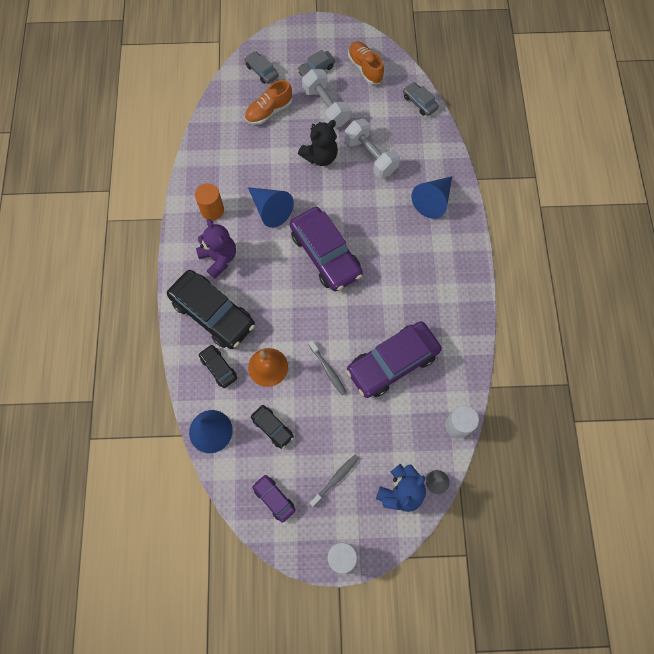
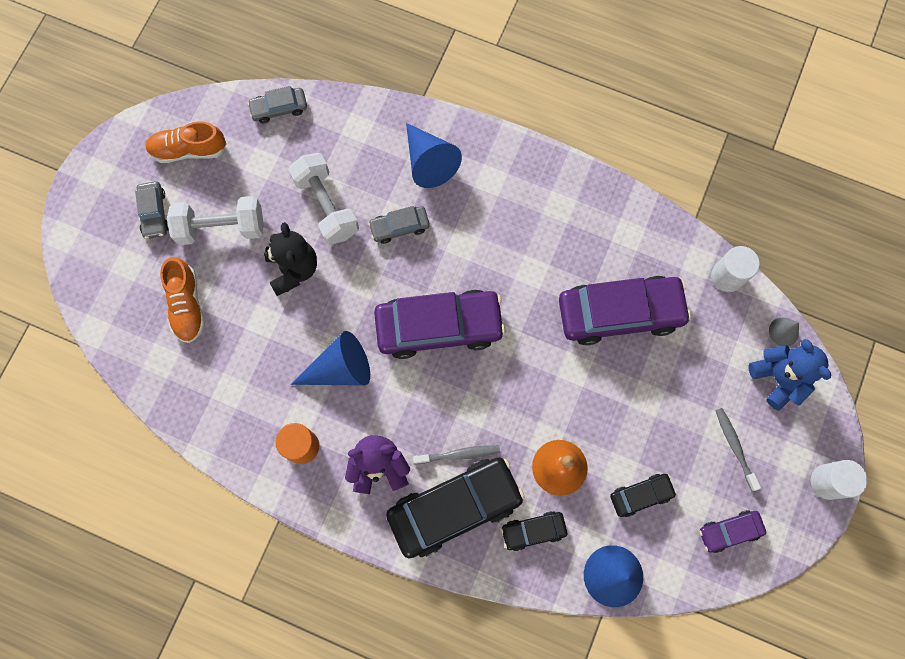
camera: 65 degrees left, 5 degrees up
(261, 71) = (115, 286): grey car -> grey car (399, 227)
(328, 369) = (595, 394): grey toothbrush -> grey toothbrush (458, 454)
(370, 156) = (326, 206): white dumbbell -> white dumbbell turned 75 degrees clockwise
(392, 363) = (620, 313): purple car -> purple car turned 90 degrees counterclockwise

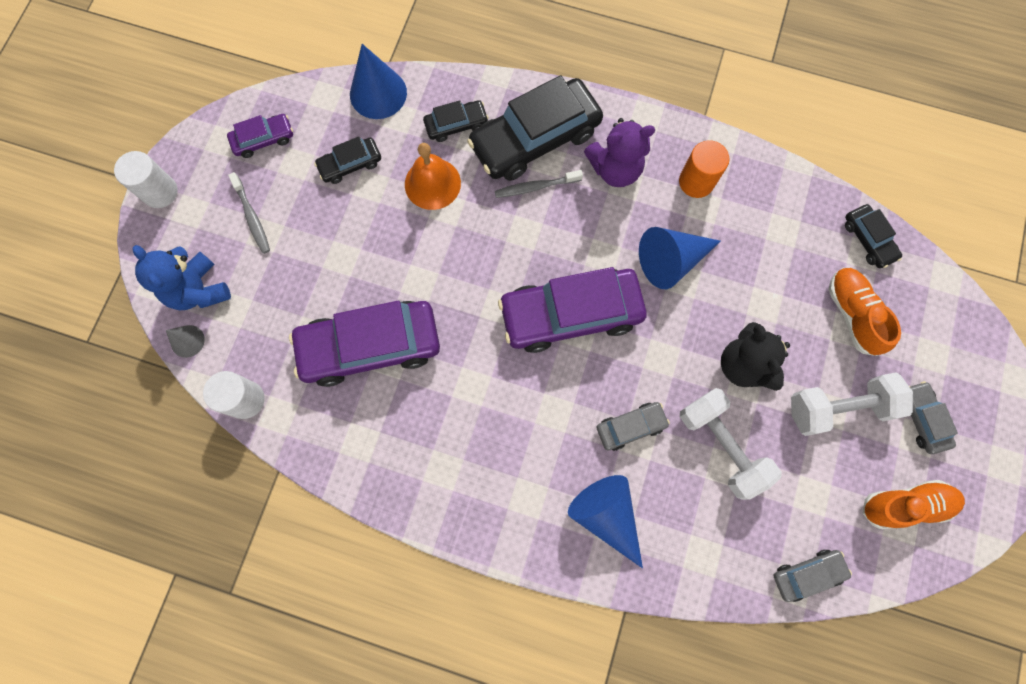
camera: 175 degrees right, 0 degrees up
(153, 373) = (868, 240): none -> black car

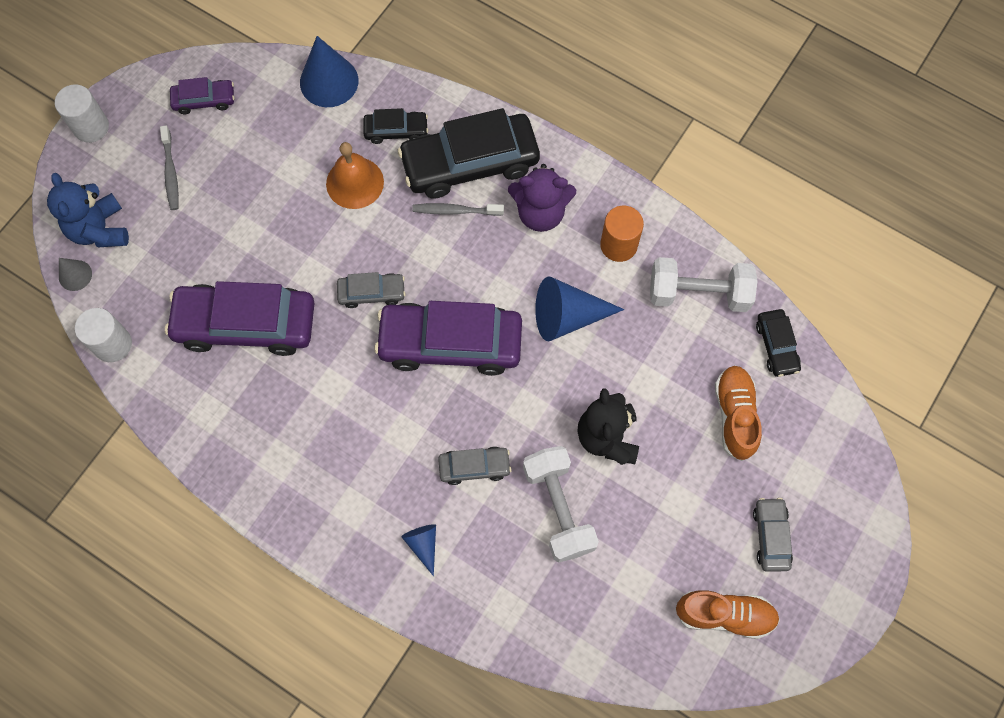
camera: 15 degrees right, 5 degrees down
(350, 164) = (280, 144): black car -> none
(606, 515) = (423, 545): blue cone -> blue cone, size x0.53
(807, 574) = (603, 654): grey car -> grey car (371, 293)
(838, 407) = (689, 503): white dumbbell -> white dumbbell (698, 293)

